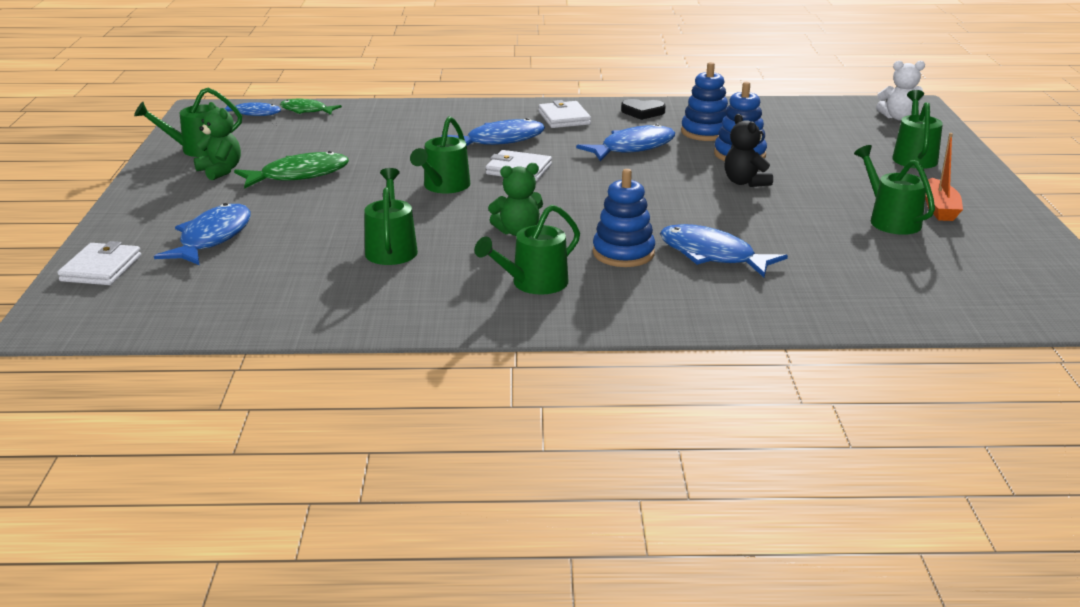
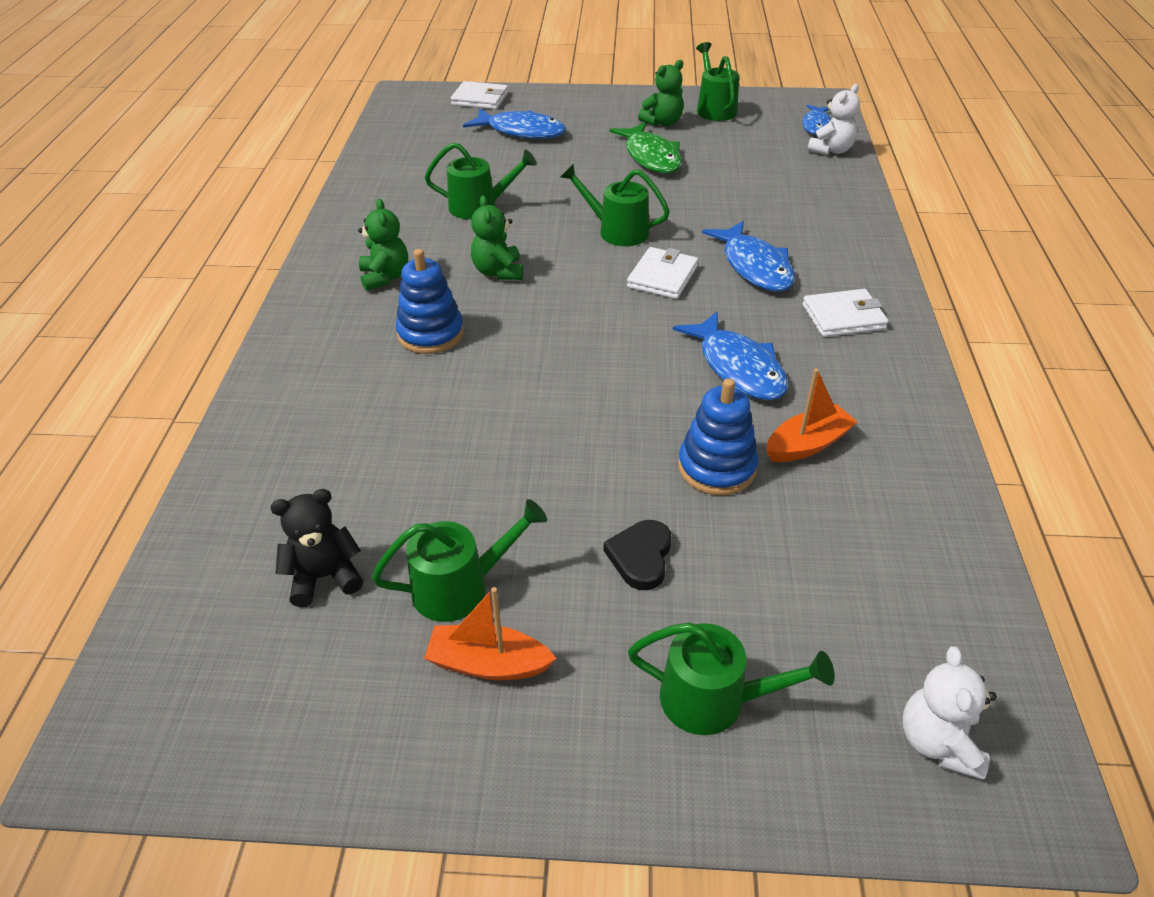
camera: 95 degrees right, 15 degrees up
(306, 110) = (831, 150): green fish -> white teddy bear
(533, 284) = (385, 277): green watering can -> green teddy bear
(642, 112) = (885, 390): black heart -> black heart (640, 557)
(705, 132) = (807, 444): blue stacking toy -> orange boat
(712, 255) = (406, 395): blue fish -> none
(745, 182) = (612, 456): black teddy bear -> black teddy bear (324, 577)

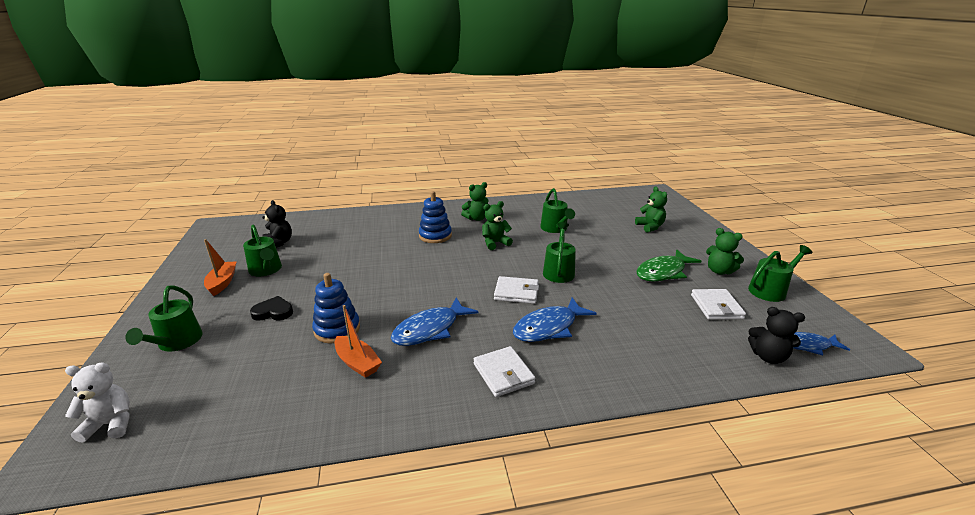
camera: 75 degrees right, 15 degrees down
(480, 99) = (676, 210): white wallet -> white wallet (716, 307)
(521, 131) = (650, 227): blue fish -> green teddy bear
(831, 150) = (768, 357): white teddy bear -> black teddy bear

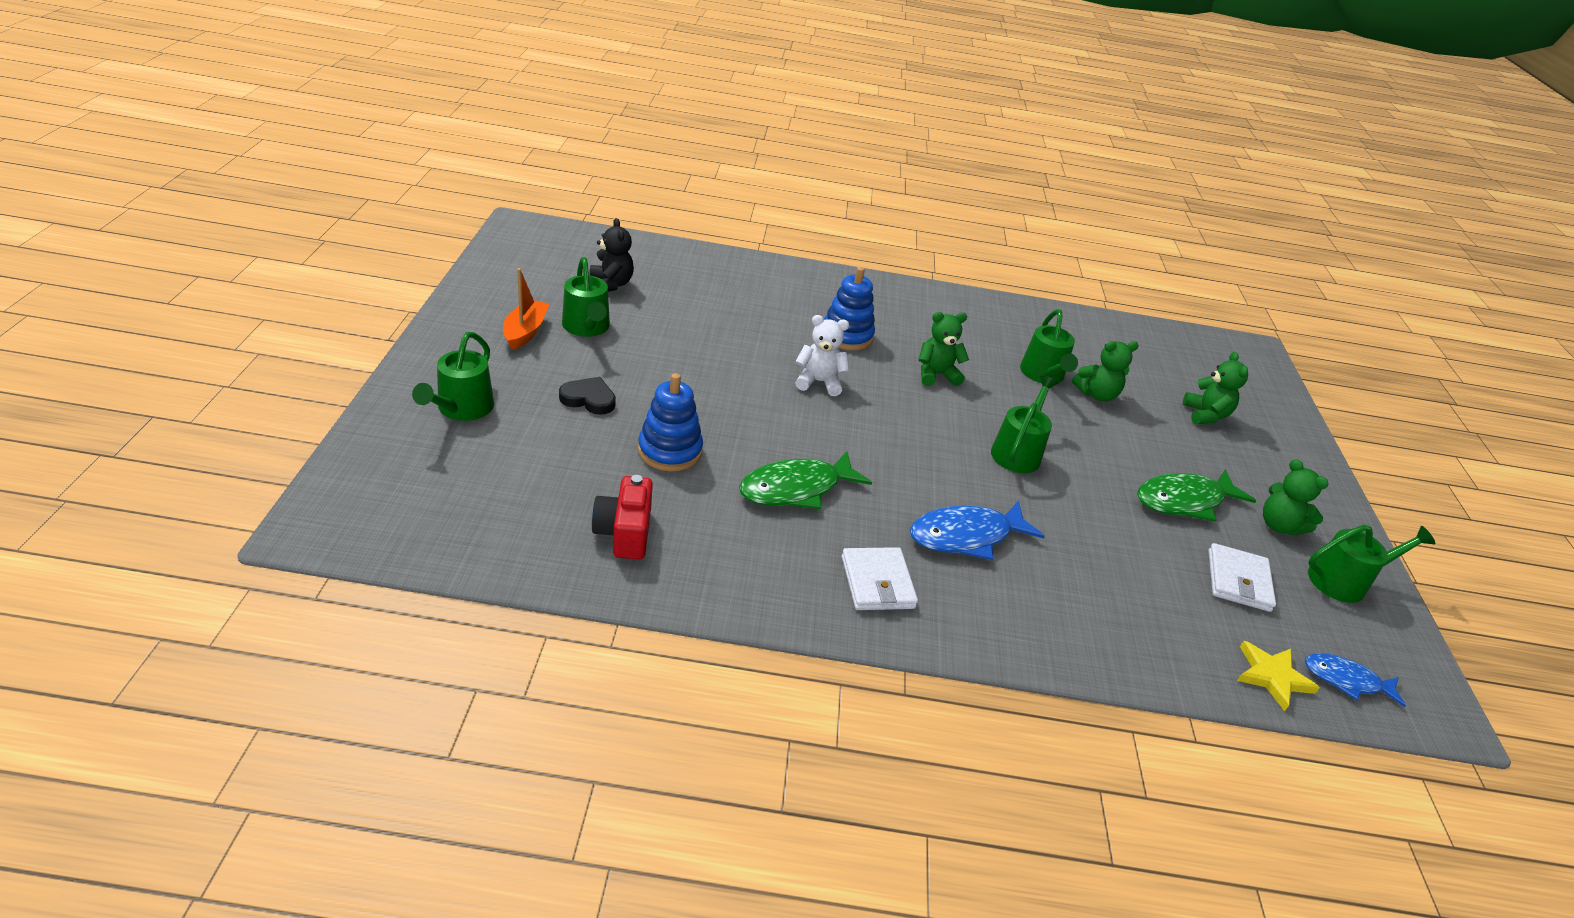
camera: 10 degrees right, 10 degrees up
(111, 424) = (382, 497): white teddy bear -> white teddy bear (819, 382)
(314, 394) = (624, 533): none -> red camera
(357, 363) = (687, 508): orange boat -> none
(430, 329) = (796, 489): blue fish -> green fish
(476, 218) = (922, 321): green teddy bear -> green teddy bear (1096, 395)
(516, 292) = (939, 468): white wallet -> none
(768, 357) = (1272, 676): black teddy bear -> yellow star

